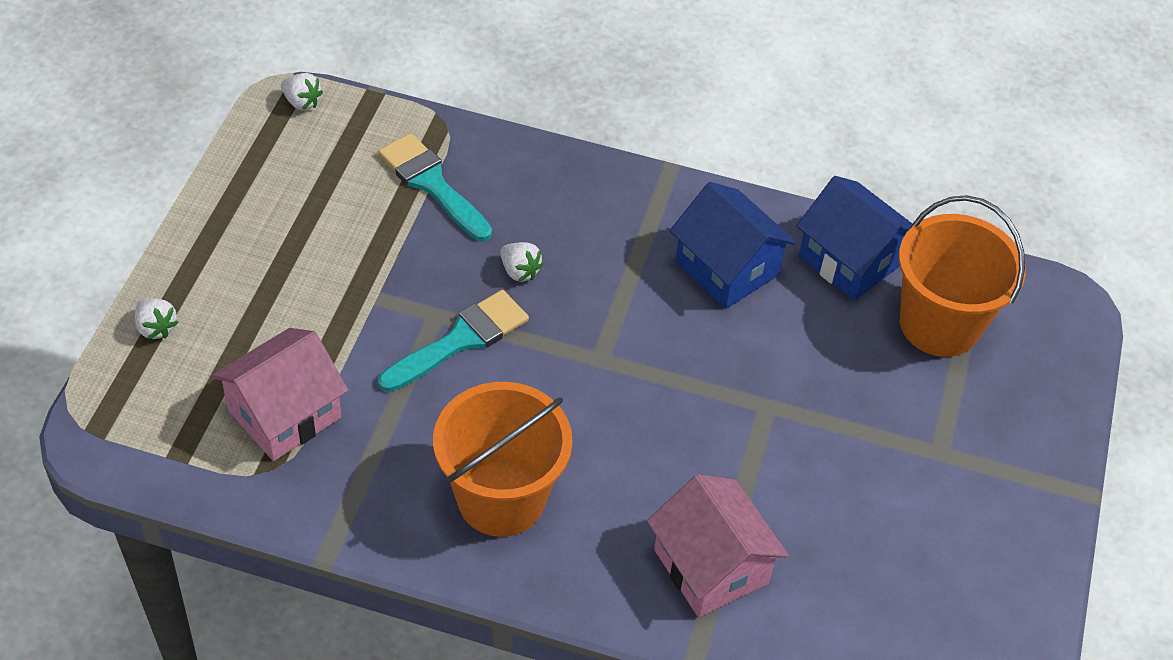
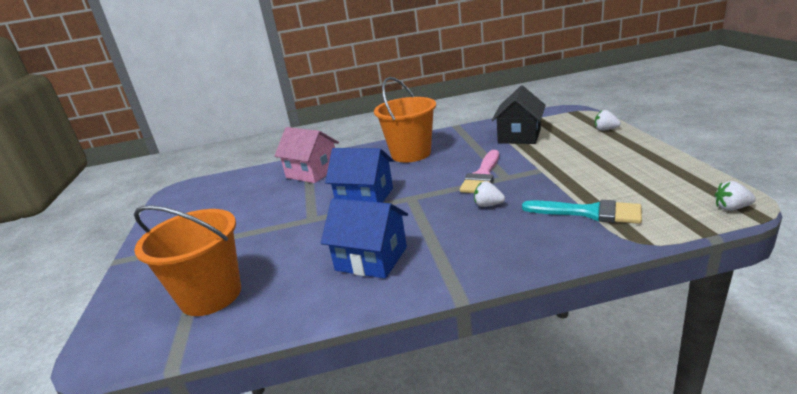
camera: 160 degrees right, 25 degrees down
(284, 414) = (519, 136): pink house -> black house
(460, 340) = (482, 175): turquoise brush -> pink brush
(849, 260) = (287, 302): blue house -> blue house (365, 197)

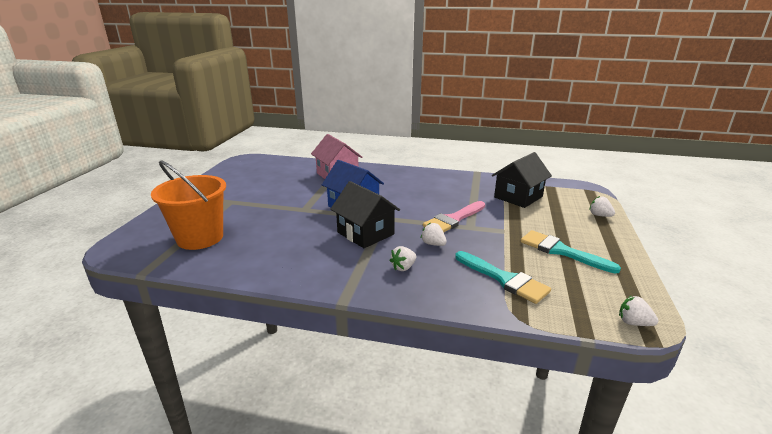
camera: 20 degrees right, 0 degrees up
(371, 258) = (313, 252): blue house -> none
(408, 219) = (365, 233): none -> black house
(411, 154) = (419, 184): orange bucket -> none
(484, 238) = (403, 267): none -> white strawberry
(609, 170) = (561, 251): none -> turquoise brush

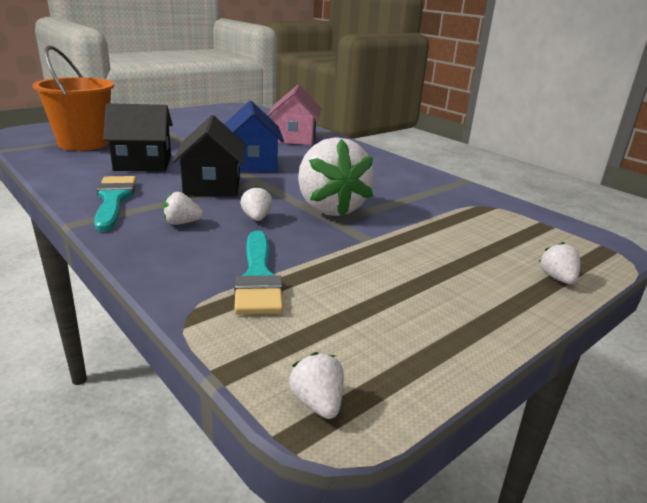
camera: 35 degrees right, 0 degrees up
(453, 219) = (330, 208): pink brush -> white strawberry
(518, 197) = (468, 218): black house -> black house (143, 163)
(561, 251) = (398, 287): turquoise brush -> turquoise brush (114, 200)

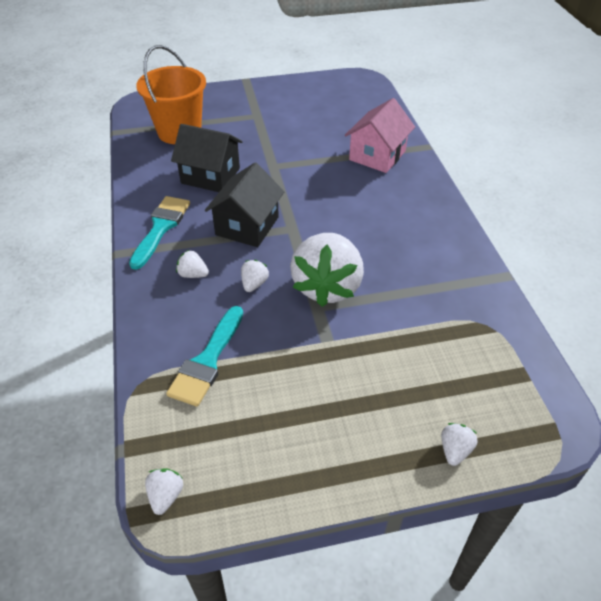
camera: 30 degrees right, 20 degrees up
(252, 164) = (304, 196): blue house -> none

